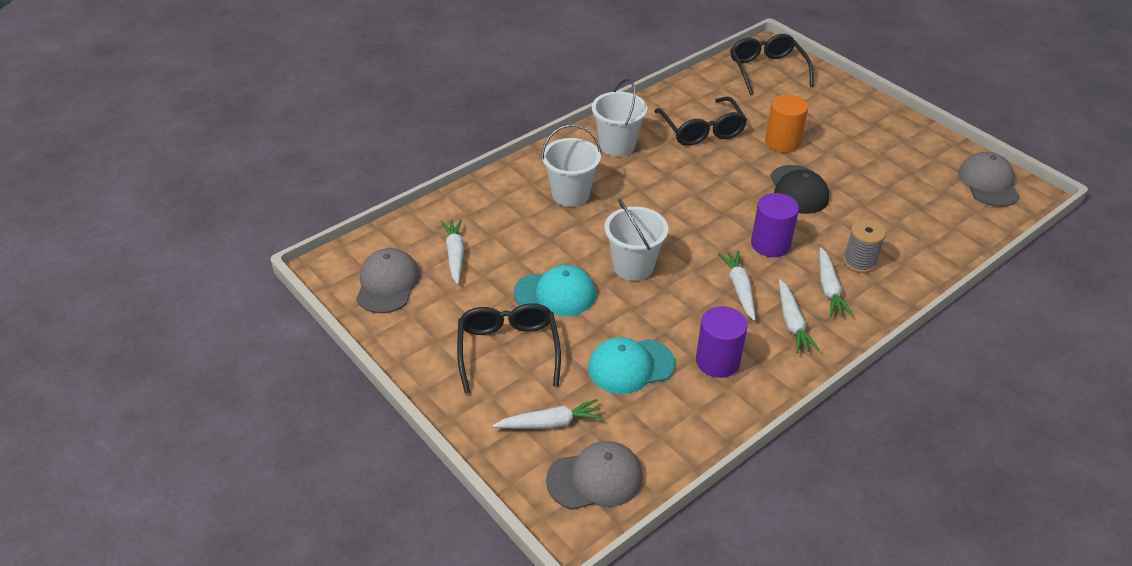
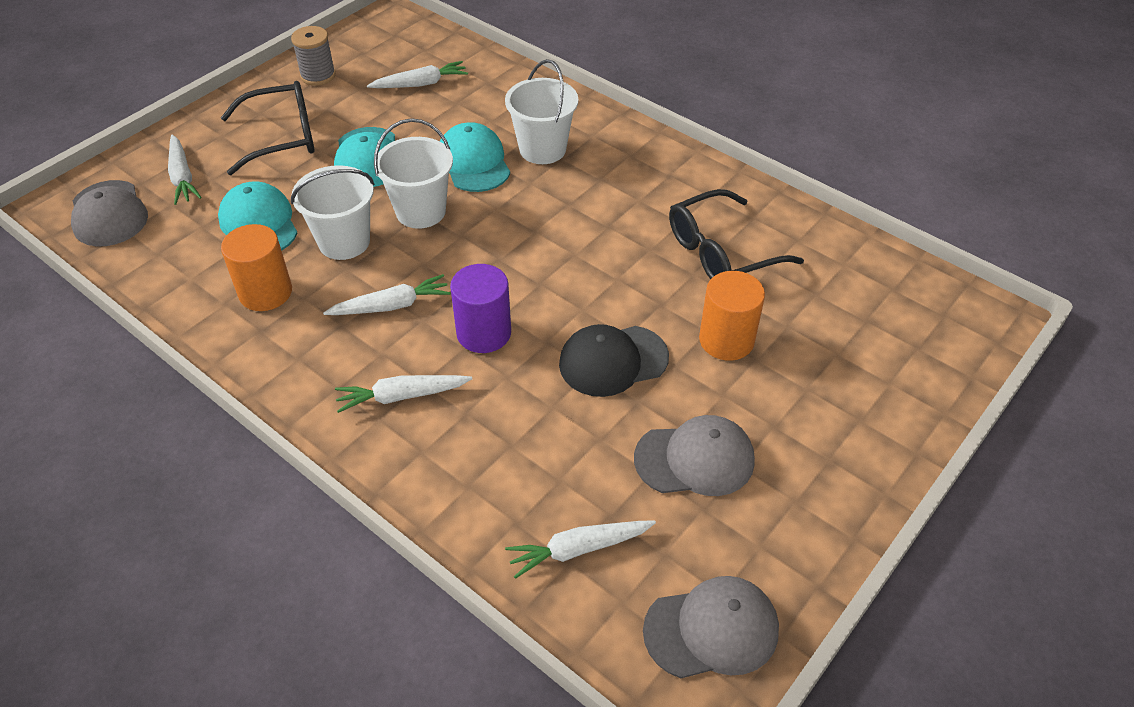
camera: 80 degrees right, 5 degrees up
(387, 284) = (372, 51): grey cap -> grey cap (695, 459)
(577, 232) = (473, 162): none -> turquoise cap
(617, 145) = (654, 176): white bucket -> white bucket (344, 242)
(717, 361) = (265, 292): purple cylinder -> orange cylinder
(767, 70) = (922, 316): black glasses -> none
(792, 322) = (333, 358): white carrot -> white carrot (579, 549)
(859, 262) = (462, 431): grey spool -> grey spool (318, 75)

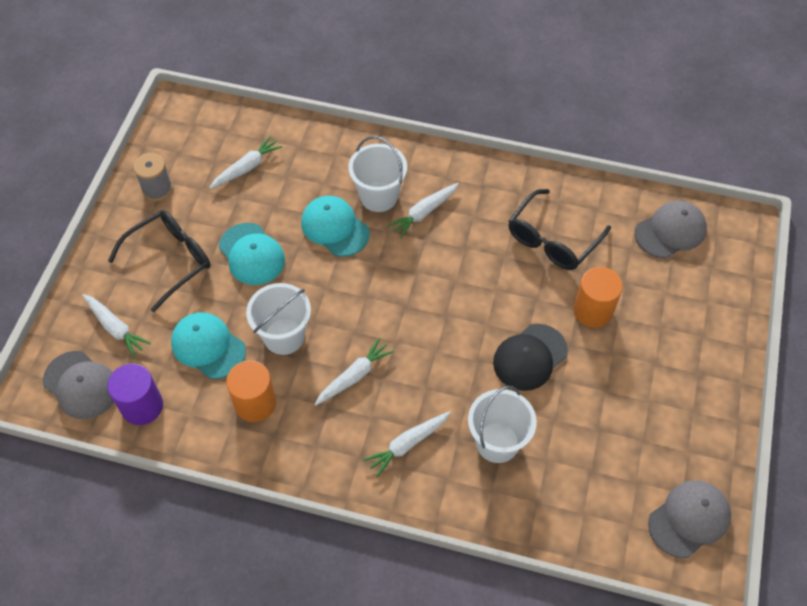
camera: 25 degrees left, 10 degrees up
(421, 211) = (323, 287): white bucket -> white bucket (497, 442)
(484, 333) = (432, 371): purple cylinder -> purple cylinder (142, 406)
(579, 549) = (585, 502): white carrot -> white carrot (424, 212)
(695, 459) = (620, 408): grey cap -> grey cap (670, 231)

